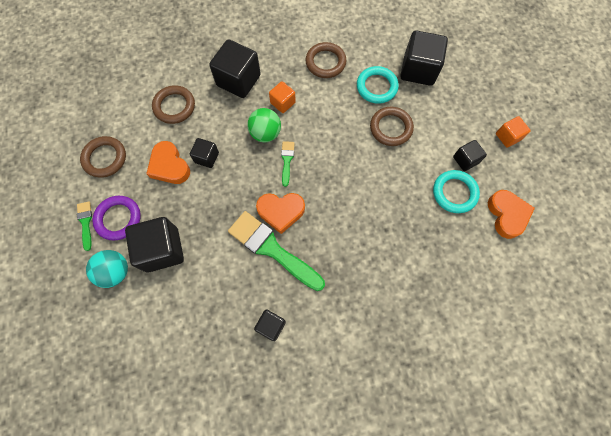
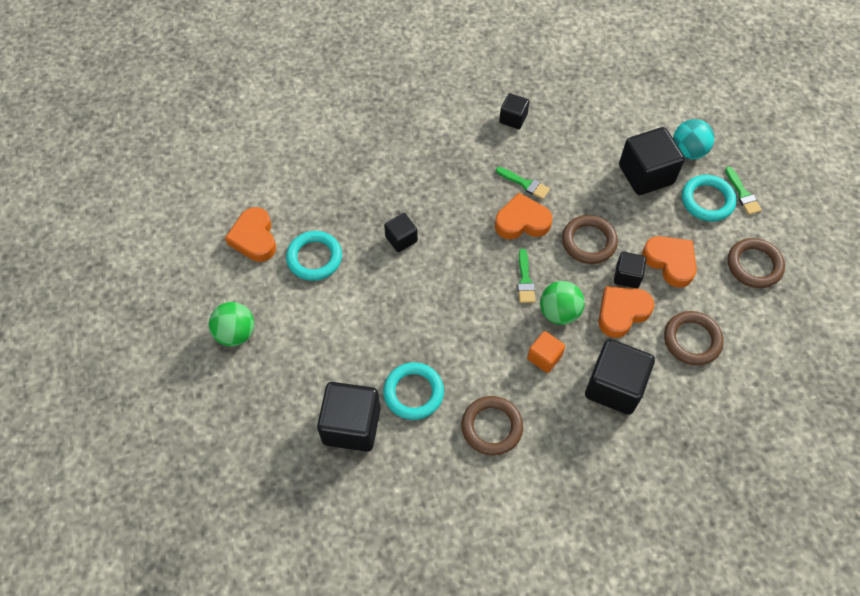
camera: 175 degrees right, 10 degrees down
(118, 219) = (707, 200): purple ring -> turquoise ring
(219, 130) = (622, 312): none -> orange heart
(272, 249) = (525, 184): green brush -> green brush, size x0.47
(390, 128) = (393, 333): brown ring -> brown ring (589, 242)
(465, 160) = (296, 298): black cube -> black cube (401, 239)
(507, 137) = (236, 333): orange cube -> green ball

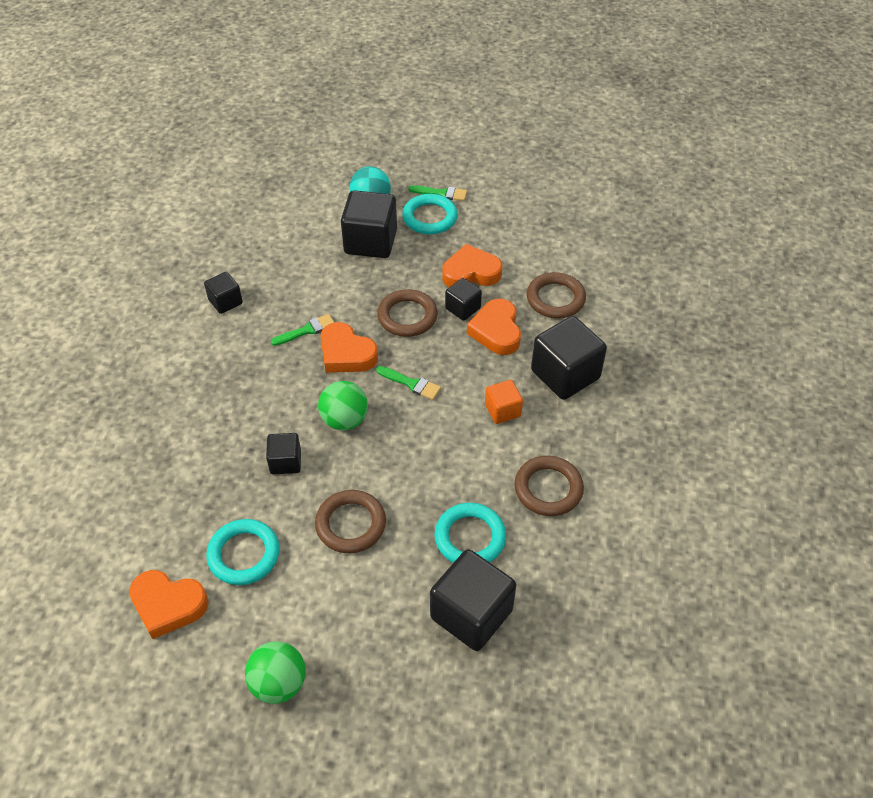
camera: 60 degrees left, 10 degrees down
(522, 221) = (346, 354): orange heart -> orange heart turned 75 degrees counterclockwise
(559, 312) = (464, 376): green ball -> green ball (344, 420)
(754, 265) = (513, 223): brown ring -> brown ring (351, 524)

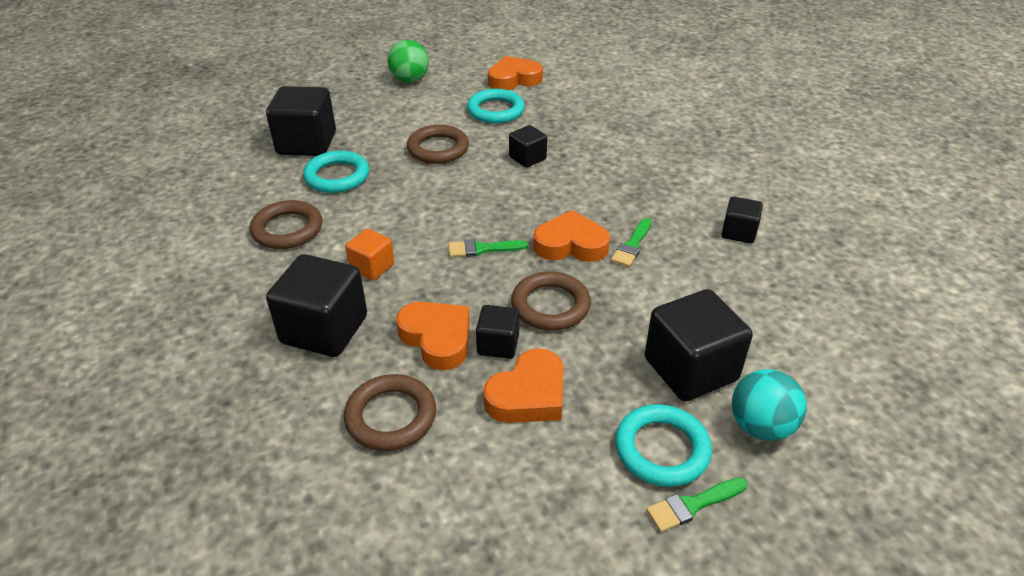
camera: 145 degrees right, 10 degrees down
(344, 420) = (512, 199): green ball -> none

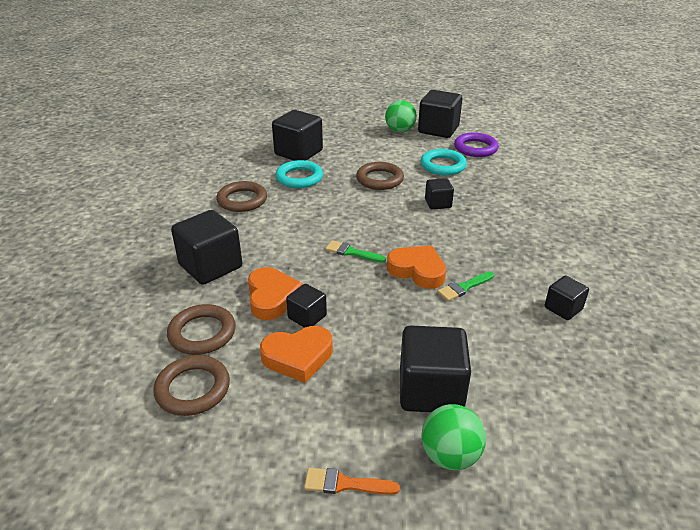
camera: 30 degrees right, 5 degrees down
(372, 267) = (271, 239): orange cube -> none
(454, 67) = (438, 130): none -> black cube
(513, 79) = (475, 148): orange heart -> purple ring
(550, 305) = (365, 306): brown ring -> brown ring (193, 389)
(661, 449) = (357, 435): turquoise ring -> none
(692, 505) = (345, 484): green brush -> orange brush
(760, 426) = (450, 455): turquoise ball -> green ball

